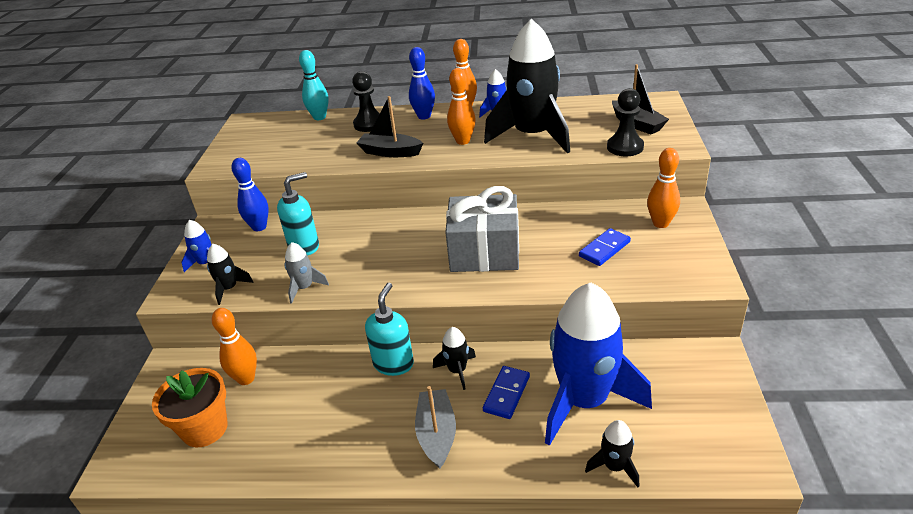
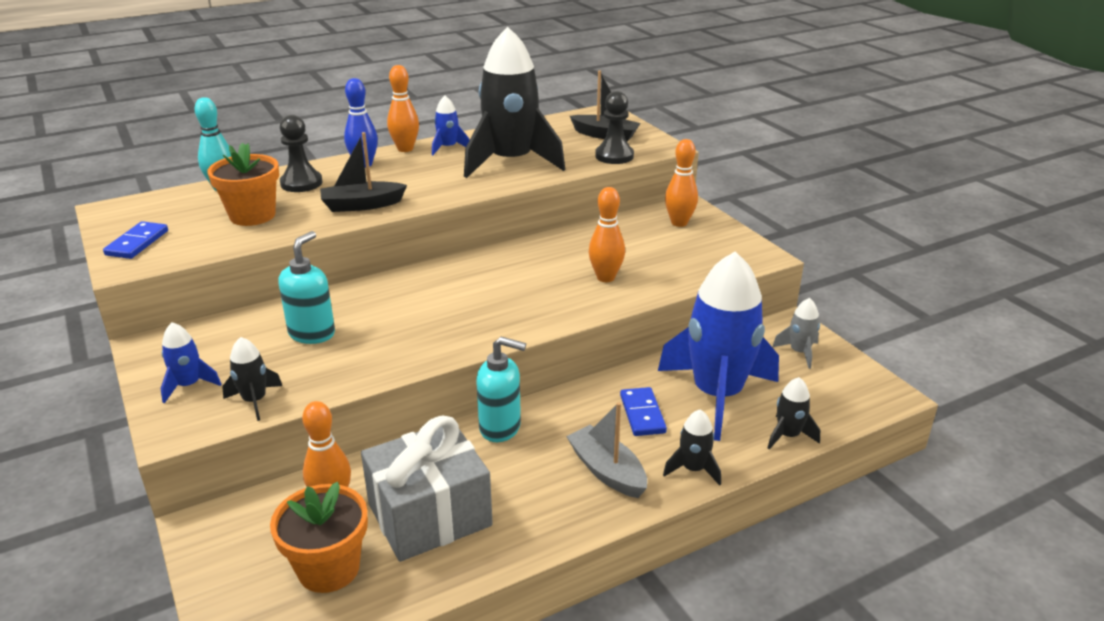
camera: 35 degrees left, 5 degrees down
(259, 227) = (224, 329): blue bowling pin -> none
(305, 288) = (358, 372): grey rocket -> grey rocket (799, 352)
(316, 145) = (252, 215): none -> orange flower pot
(393, 364) = (500, 428): turquoise soap dispenser -> turquoise soap dispenser turned 120 degrees clockwise
(457, 370) = (575, 411): black rocket -> black rocket (693, 469)
(463, 141) = (438, 180): orange bowling pin -> orange bowling pin (605, 277)
(484, 252) = (535, 286): grey gift -> grey gift (429, 515)
(604, 249) = (649, 255): blue domino -> blue domino (137, 243)

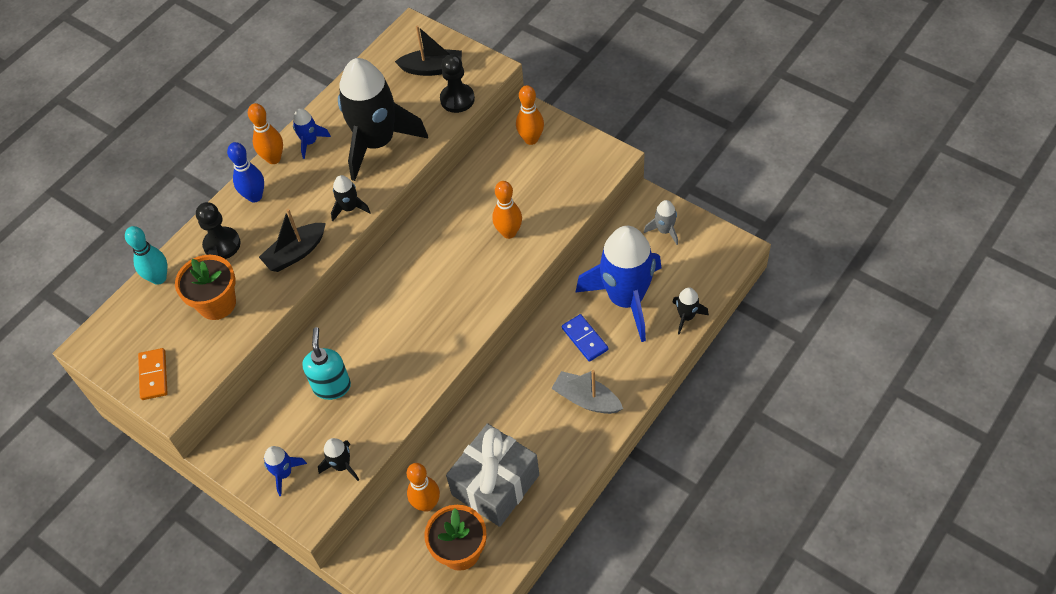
camera: 20 degrees left, 25 degrees up
(137, 243) = (154, 375): blue domino -> orange domino
(500, 428) = (497, 394): turquoise soap dispenser -> none
(693, 469) = (639, 373): black rocket -> black rocket (349, 208)

